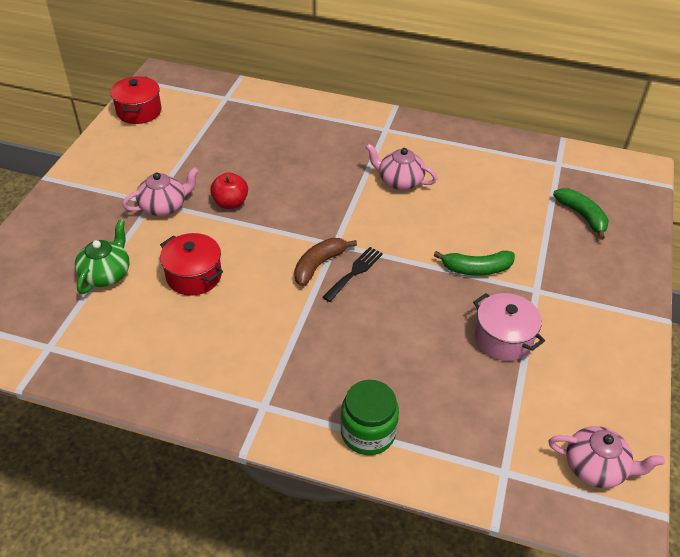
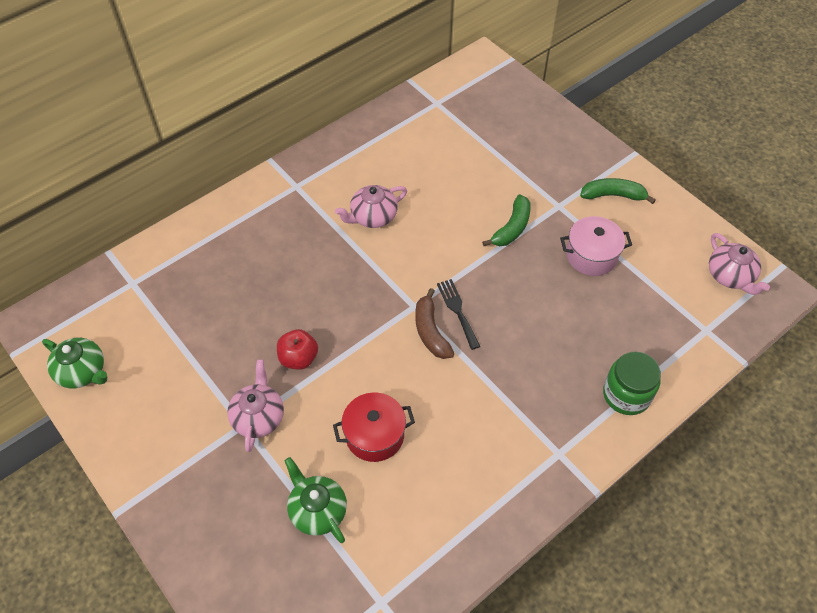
camera: 55 degrees left, 10 degrees up
(139, 111) = (83, 372): red pot -> green teapot
(582, 216) = (504, 128): green banana -> green banana (613, 195)
(596, 467) = (730, 276): pink teapot -> pink teapot turned 105 degrees clockwise

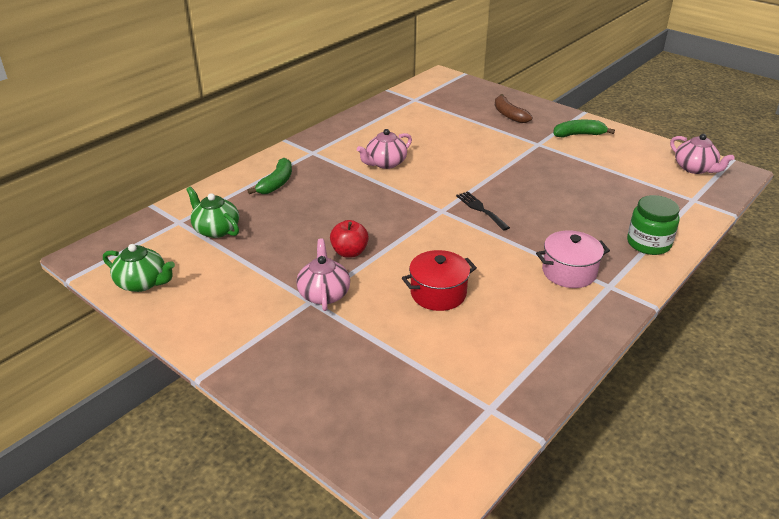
camera: 10 degrees left, 20 degrees down
(317, 510) = (402, 350): green teapot -> green teapot (216, 229)
(430, 331) = (462, 224): brown banana -> brown banana (509, 115)
(512, 228) = (505, 159): green banana -> green banana (276, 183)
(591, 256) = (578, 168): pink pot -> pink pot (569, 272)

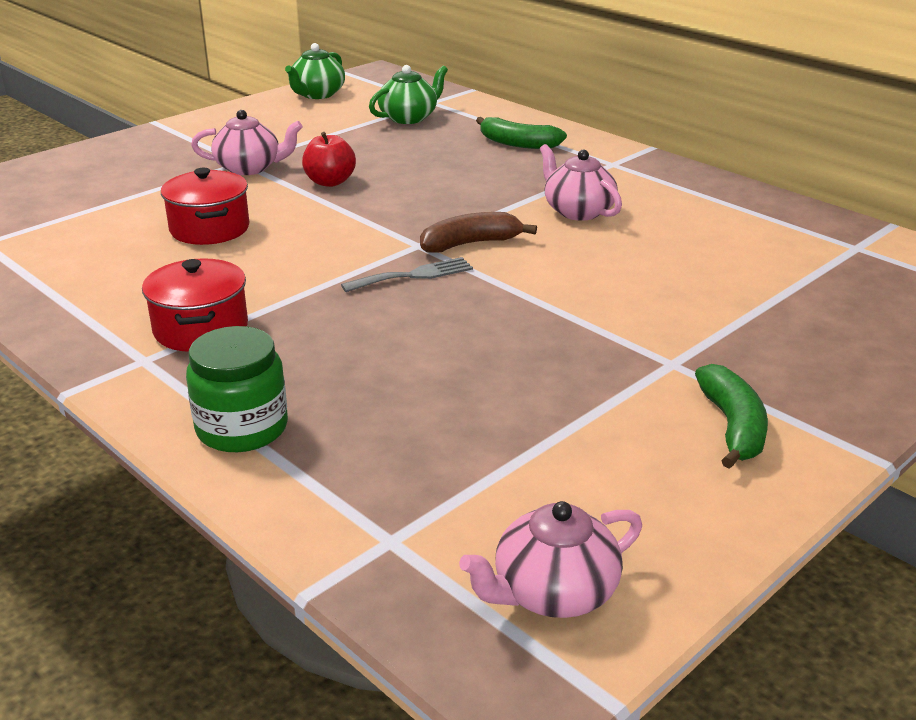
camera: 95 degrees right, 5 degrees down
(480, 209) = (413, 275): black fork -> grey fork
(509, 115) = (818, 345): brown banana -> brown banana (470, 244)
(569, 272) = (201, 329): pink pot -> red pot

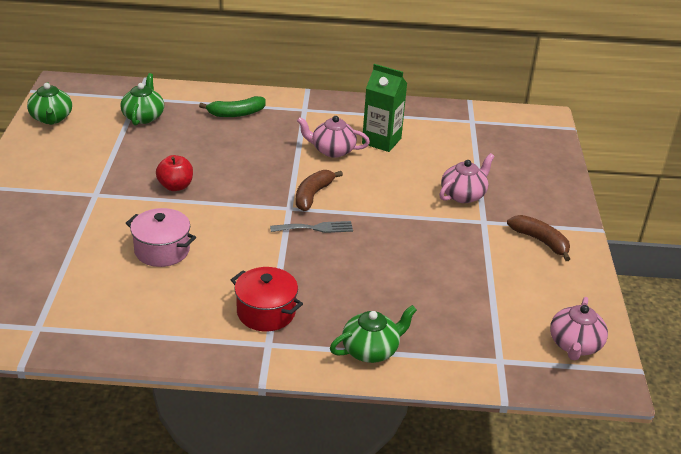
camera: 45 degrees left, 5 degrees up
(209, 229) = (162, 250): red pot -> pink pot
(242, 428) = (371, 350): green jar -> green teapot
(250, 168) = (109, 196): pink teapot -> pink teapot (463, 195)
(413, 275) = (315, 228): grey fork -> grey fork turned 60 degrees clockwise
(666, 224) = (381, 141): none -> green carton
(732, 427) = (540, 241): green banana -> brown banana

